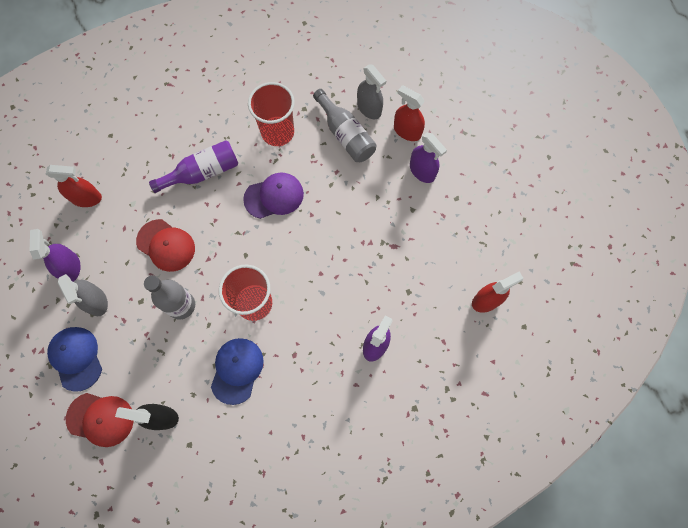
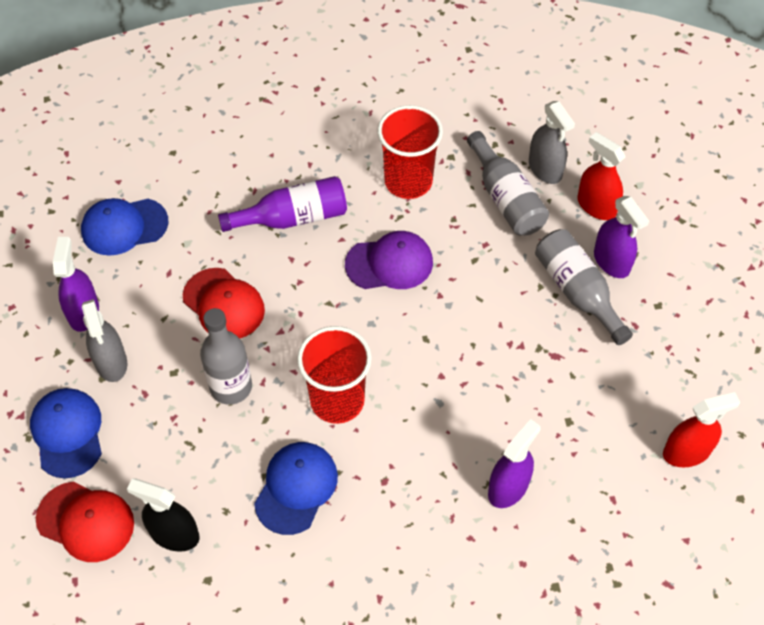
camera: 10 degrees right, 15 degrees down
(86, 198) = (124, 227): red spray bottle -> blue cap
(402, 197) = (577, 292): none -> grey bottle

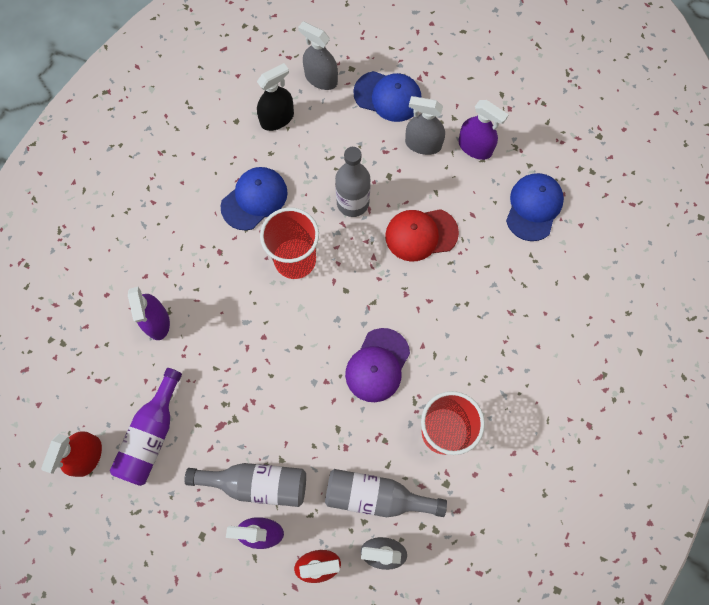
camera: 125 degrees right, 15 degrees up
(86, 521) = (321, 79): red cap -> grey spray bottle
(293, 218) = (465, 324): purple bottle -> purple bottle (151, 435)
(296, 488) = (254, 199): blue cap -> blue cap turned 105 degrees counterclockwise

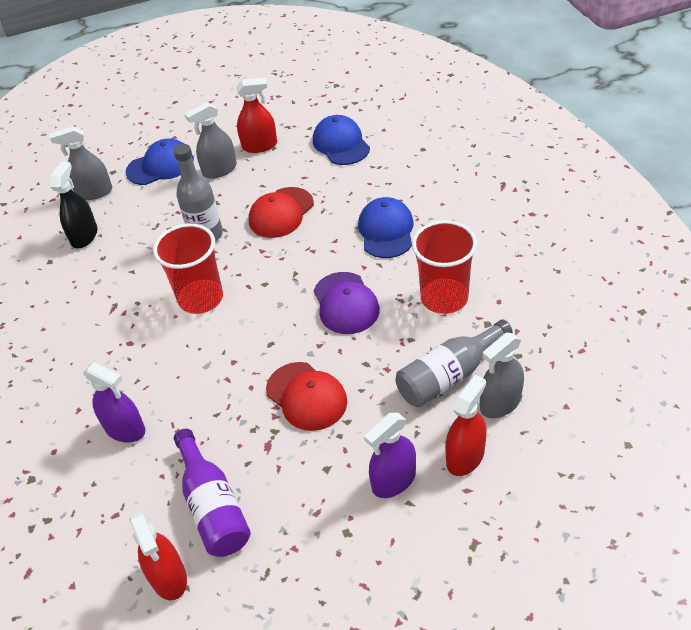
camera: 40 degrees left, 25 degrees down
(254, 199) = (121, 291): blue cap -> blue cap (386, 231)
(256, 484) = (347, 454): grey bottle -> none
(278, 414) = (306, 396): none -> red cap
(475, 147) = (259, 146): purple spray bottle -> red spray bottle

